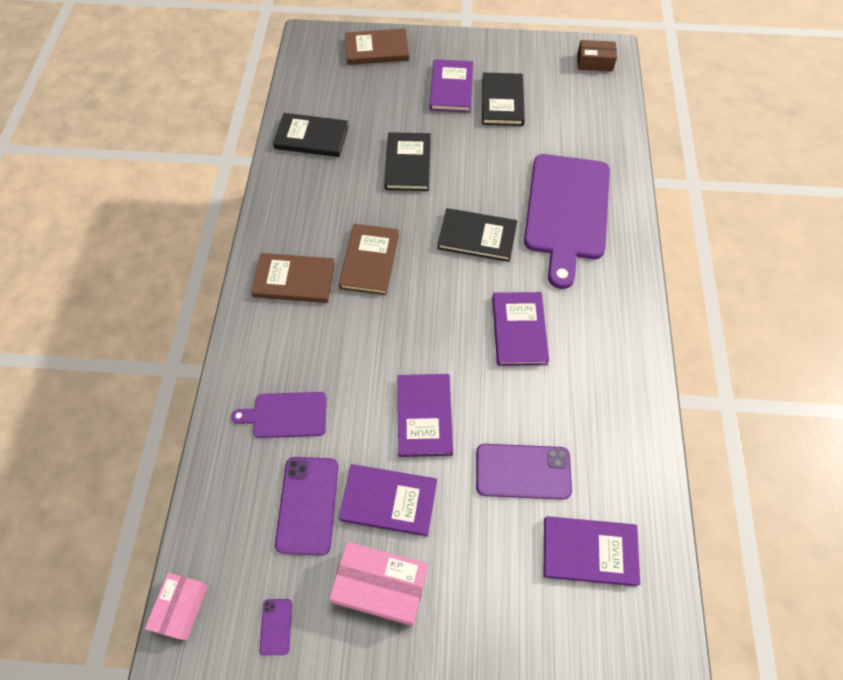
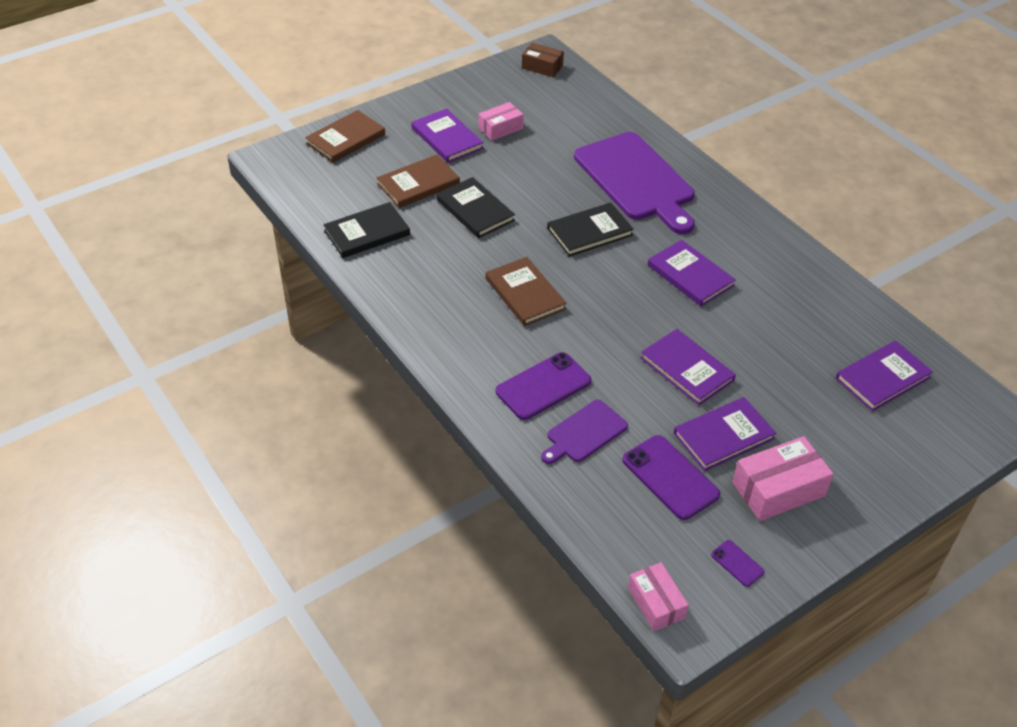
camera: 40 degrees left, 15 degrees down
(294, 280) = (479, 341): brown book -> brown book (418, 184)
(502, 101) = (500, 128): black book -> pink box
(523, 471) = (791, 360): purple phone -> purple phone (543, 386)
(594, 62) = (542, 67): brown box -> brown box turned 60 degrees clockwise

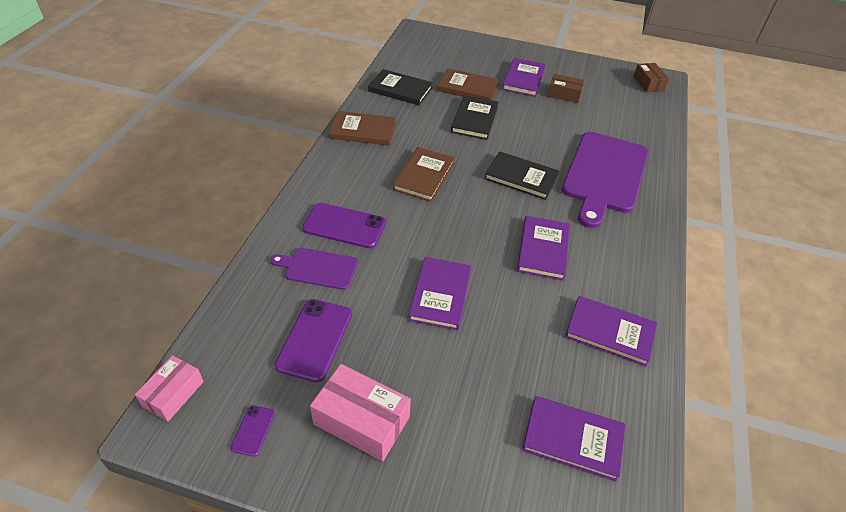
camera: 50 degrees right, 0 degrees up
(346, 139) = (469, 46): brown book -> brown book (363, 131)
(500, 128) = (564, 94): pink box -> brown box
(723, 436) = (389, 352): purple book -> purple book (610, 332)

